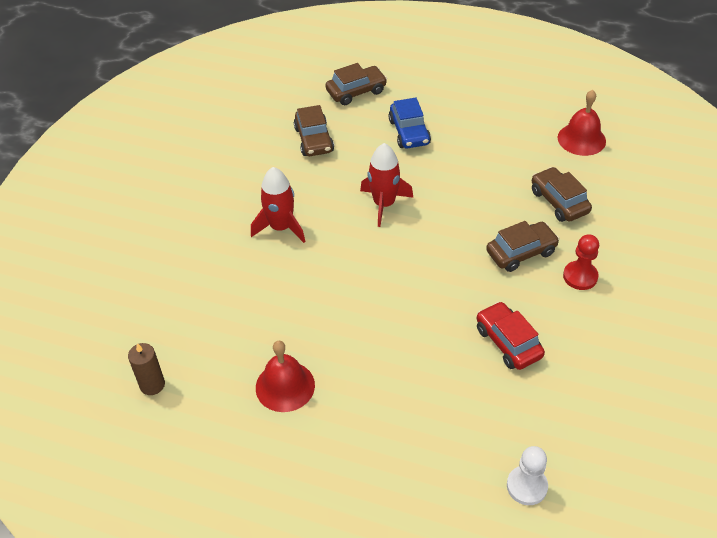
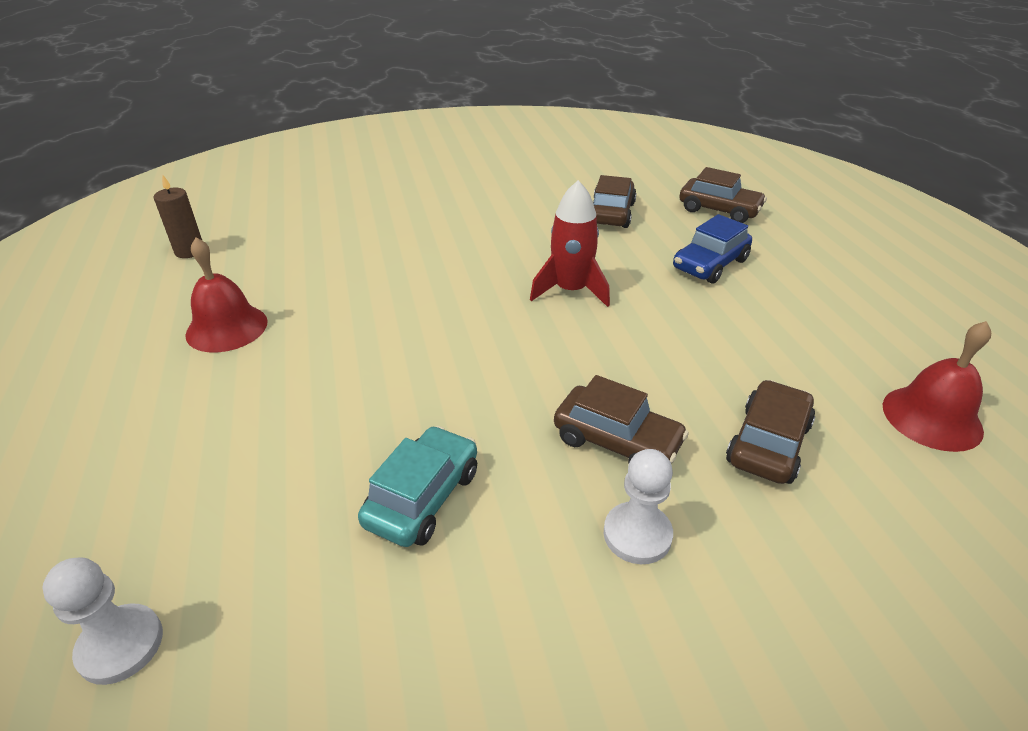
camera: 55 degrees right, 10 degrees down
(281, 227) = (461, 241): red rocket -> none
(314, 140) = (611, 213): brown car -> brown car turned 150 degrees clockwise
(508, 342) = (423, 497): red car -> turquoise car
(580, 276) = (637, 534): red pawn -> white pawn

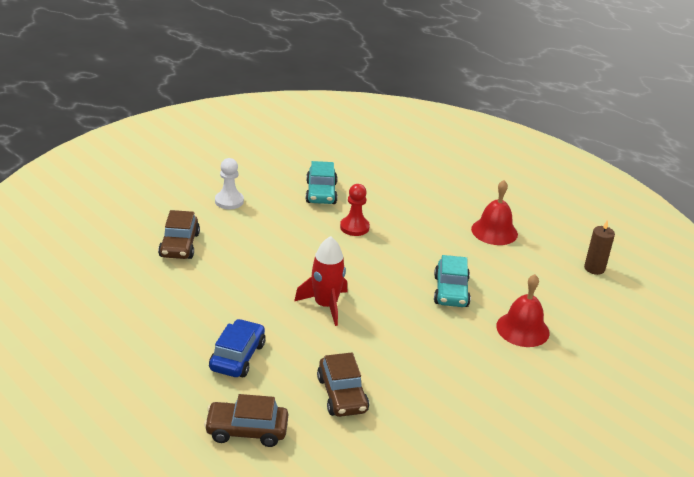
camera: 150 degrees right, 5 degrees down
(120, 645) = (377, 143): white pawn -> none
(397, 269) = (451, 291): none -> turquoise car
(430, 394) = (354, 227): none -> red pawn
(617, 441) = (252, 229): brown car -> none
(932, 417) = (91, 278): red bell -> red bell (522, 329)

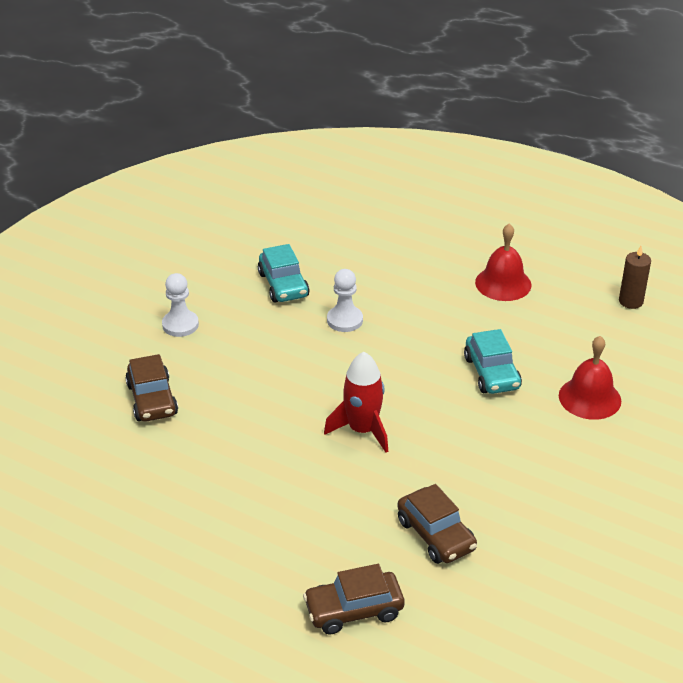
camera: 15 degrees left, 5 degrees up
(237, 357) = (296, 523): blue car -> none
(354, 227) = (345, 320): red pawn -> white pawn

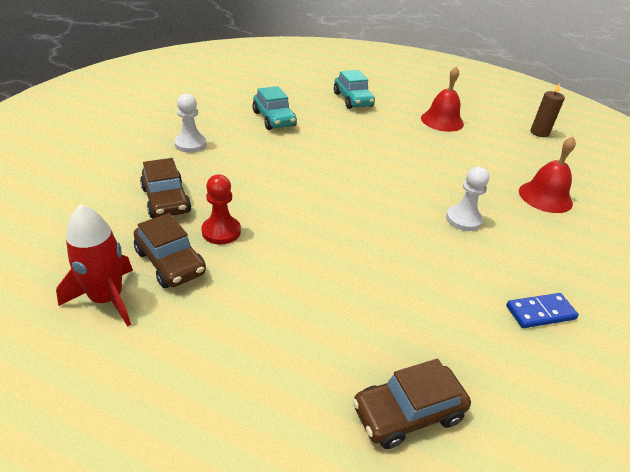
camera: 10 degrees left, 0 degrees up
(208, 437) = (221, 231): none -> red pawn
(345, 320) = (328, 142): white pawn -> white pawn (463, 219)
(362, 430) = (365, 223): red rocket -> red rocket (106, 299)
(436, 535) = (465, 320): brown car -> brown car (170, 262)
(491, 373) = (459, 179): turquoise car -> turquoise car (353, 100)
(516, 530) = (540, 312): none -> blue domino

